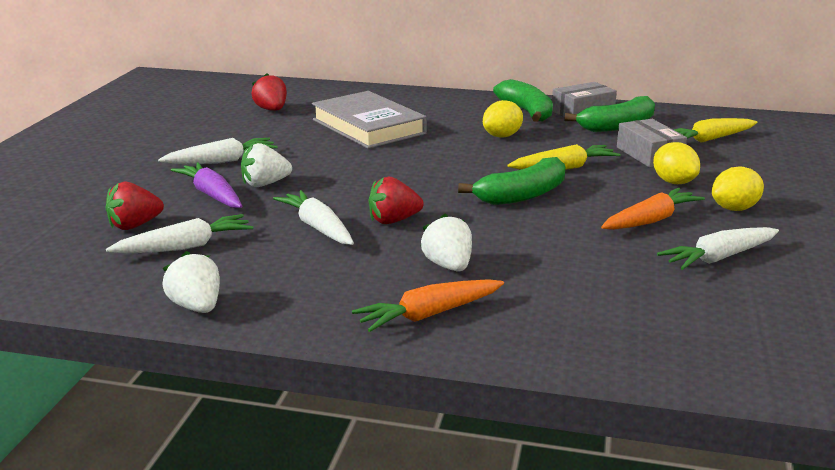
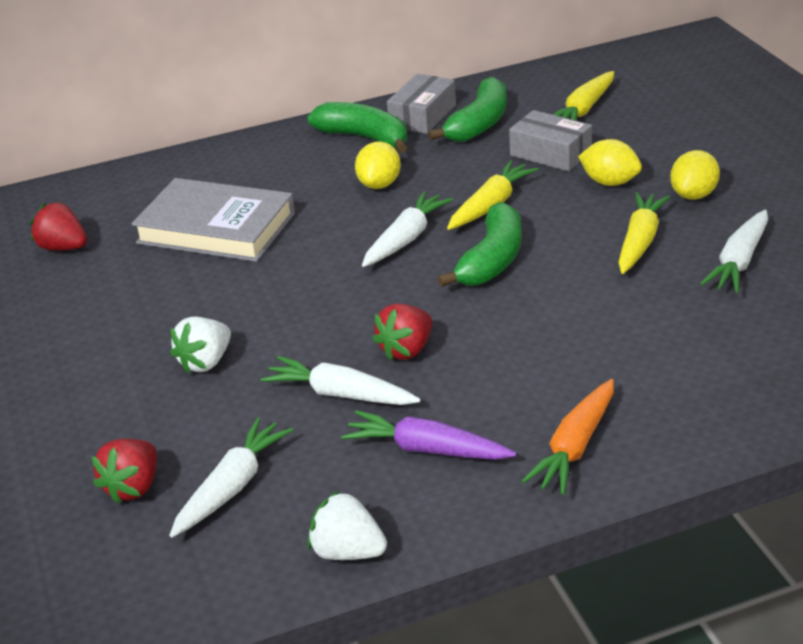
camera: 30 degrees left, 10 degrees up
(212, 195) = (164, 404): purple carrot -> purple carrot (427, 449)
(222, 161) = (109, 351): white carrot -> white carrot (406, 239)
(448, 266) = (525, 381): white strawberry -> none
(650, 220) = (640, 241): orange carrot -> yellow carrot

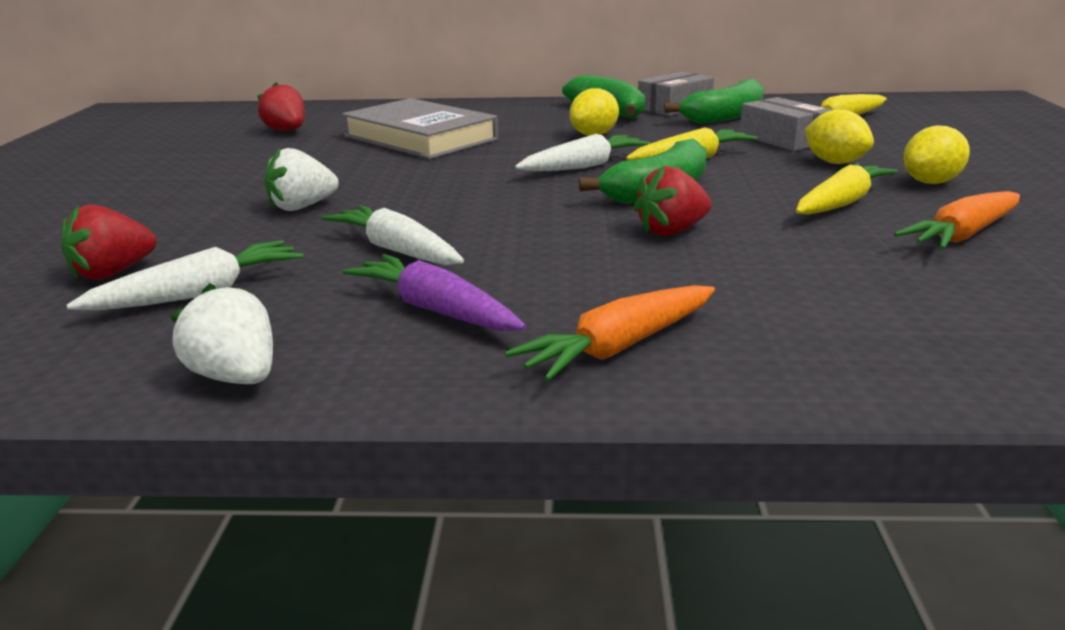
camera: 20 degrees right, 10 degrees down
(406, 350) = (502, 233): red strawberry -> red strawberry (671, 231)
(739, 262) = (962, 235): white carrot -> orange carrot

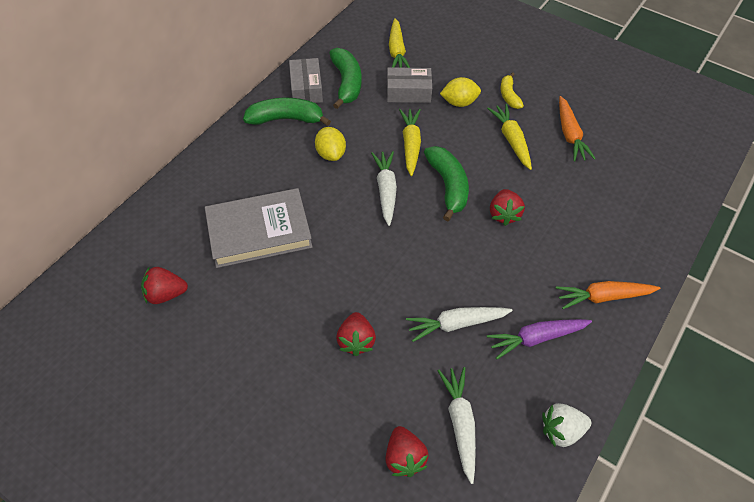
camera: 60 degrees left, 30 degrees up
(302, 207) = (356, 341): white strawberry -> red strawberry
(619, 347) = (603, 297): orange carrot -> orange carrot turned 90 degrees clockwise
(931, 182) = (509, 96): yellow lemon -> yellow banana

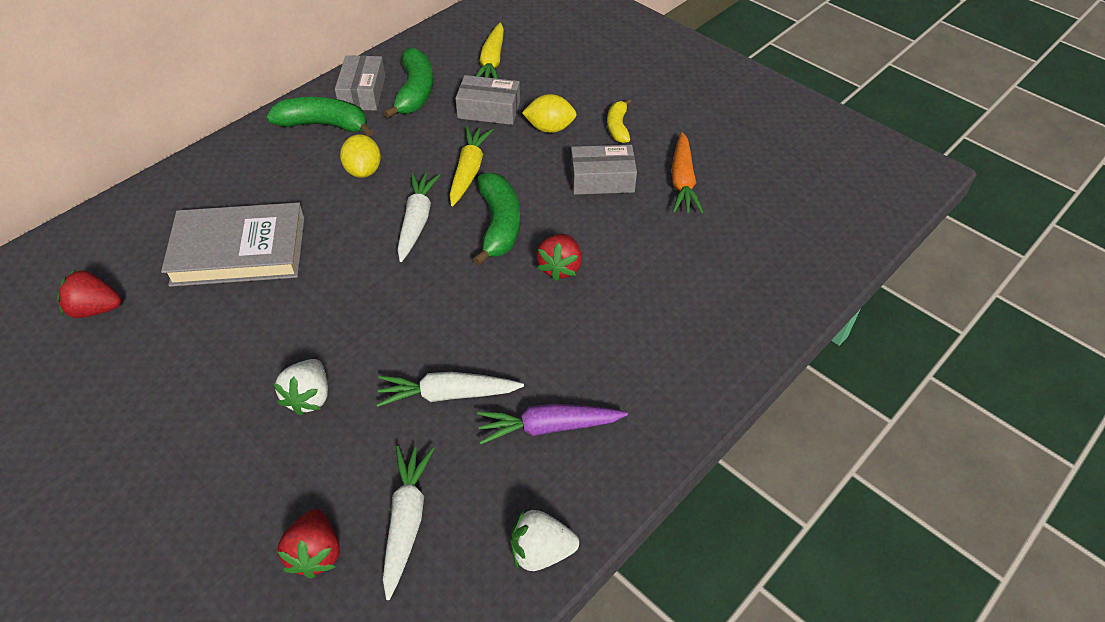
camera: 10 degrees right, 5 degrees down
(356, 341) = (309, 397): red strawberry -> white strawberry
(511, 140) = (602, 179): yellow carrot -> grey box
(603, 297) = (659, 387): orange carrot -> none

